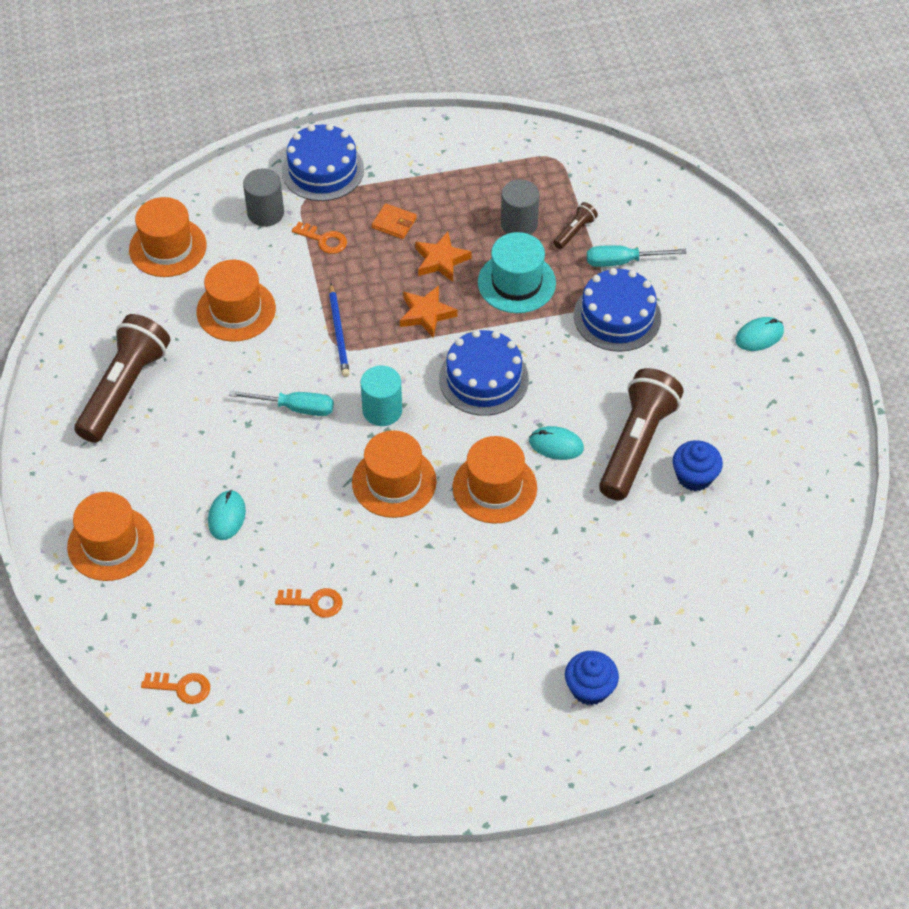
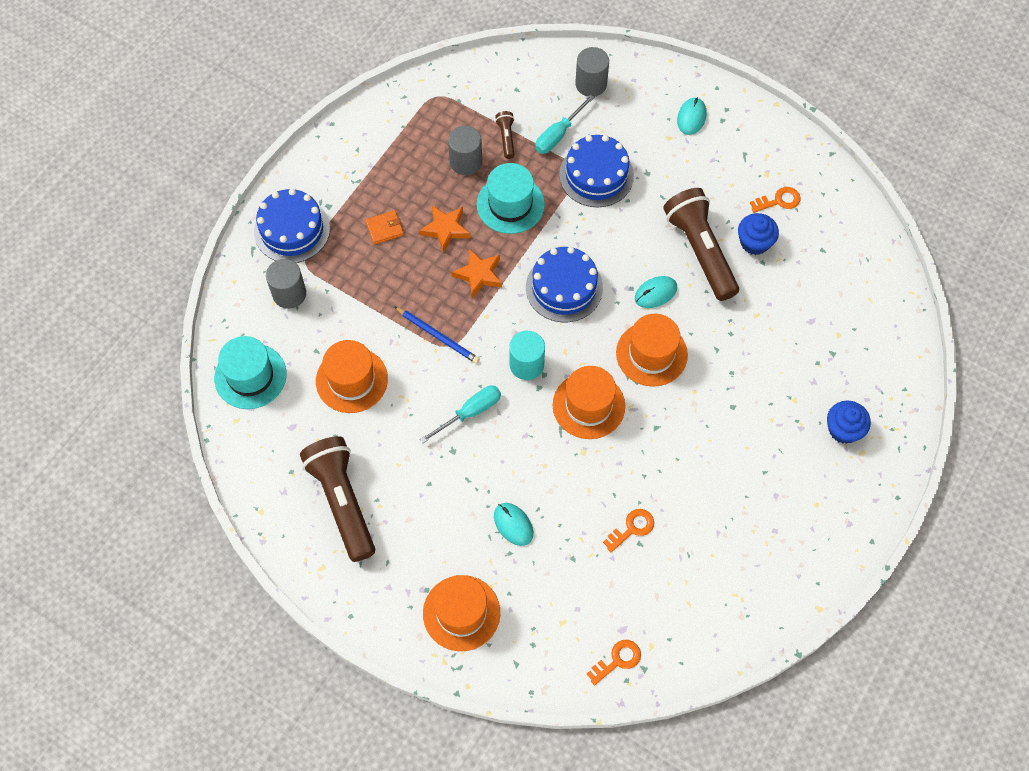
camera: 45 degrees left, 10 degrees up
(168, 247) = (250, 376): orange hat -> turquoise hat
(324, 240) = (352, 280): orange key -> orange key (779, 201)
(699, 244) = (591, 84): none -> grey cylinder

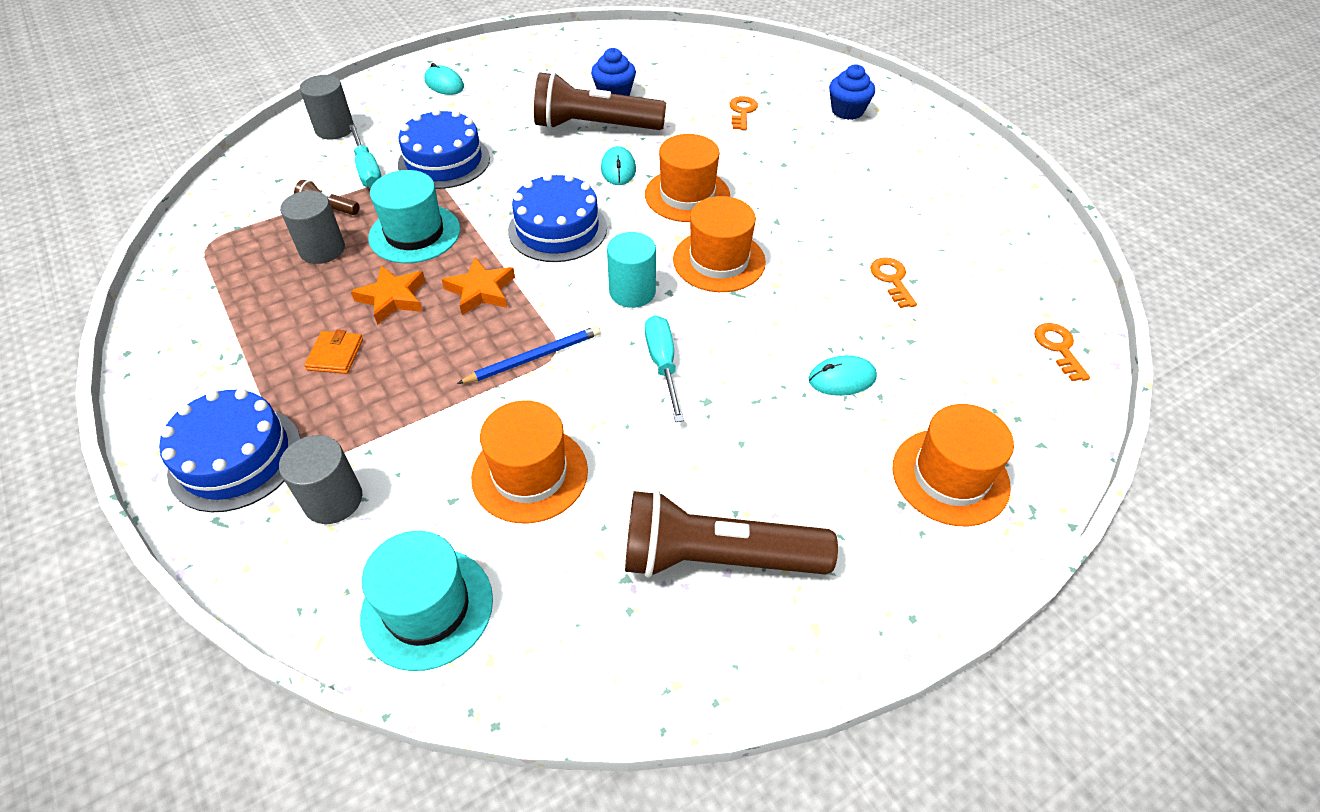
camera: 65 degrees left, 15 degrees down
(779, 201) = (583, 68): orange key -> orange key (742, 112)

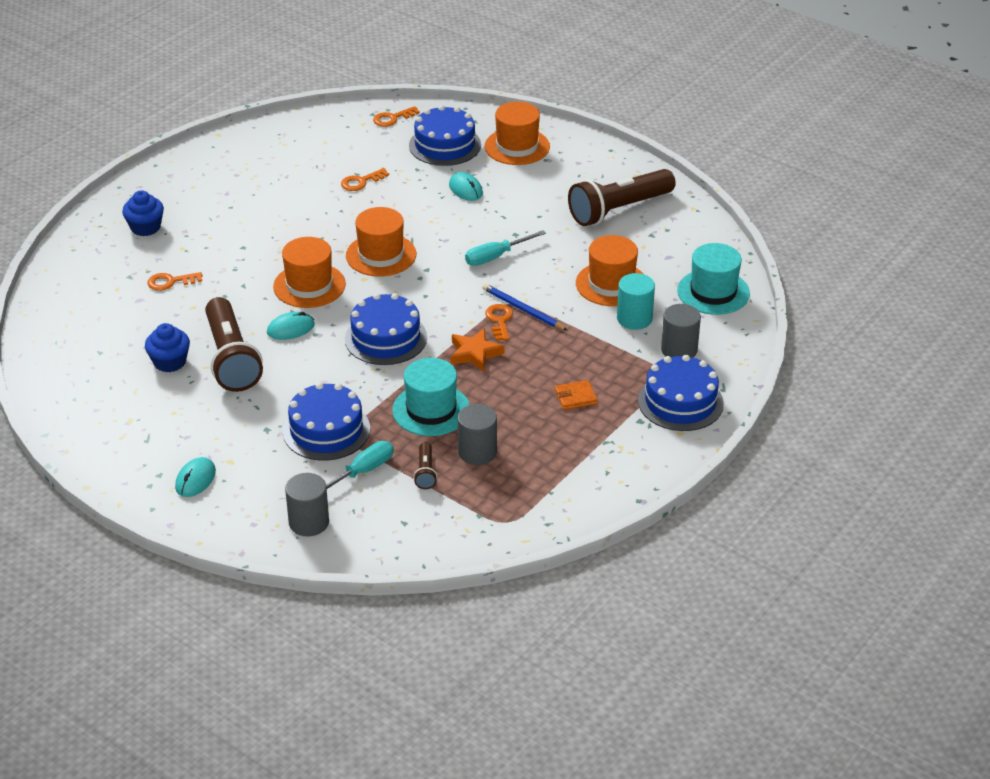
camera: 110 degrees left, 10 degrees down
(393, 298) = (507, 392): orange star -> none
(526, 329) = (499, 320): none -> orange key
(632, 292) = (435, 285): turquoise cylinder -> turquoise cylinder (634, 318)
(717, 558) = (619, 210): brown flashlight -> brown flashlight turned 75 degrees clockwise
(971, 387) = (445, 145): none -> blue cake

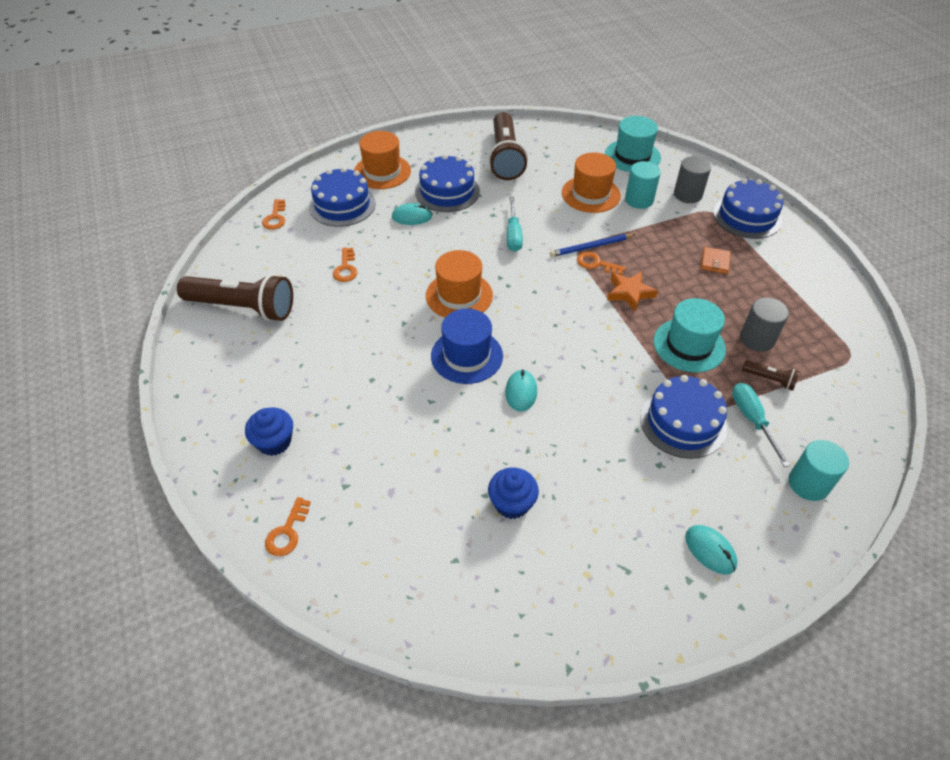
camera: 60 degrees left, 10 degrees up
(170, 282) = (382, 455): orange key -> orange key (287, 532)
(231, 358) = (537, 452): brown flashlight -> brown flashlight (243, 308)
(309, 285) = (466, 356): orange hat -> blue hat
(309, 522) = (808, 484): grey cylinder -> turquoise cylinder
(386, 338) = (576, 336): blue cake -> blue cake (447, 191)

